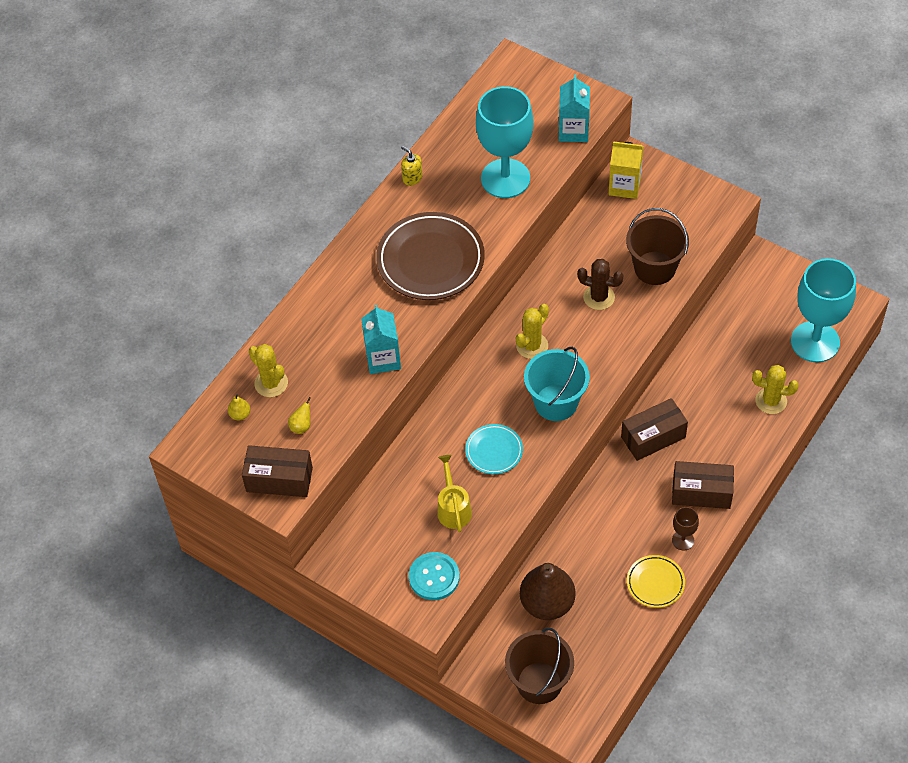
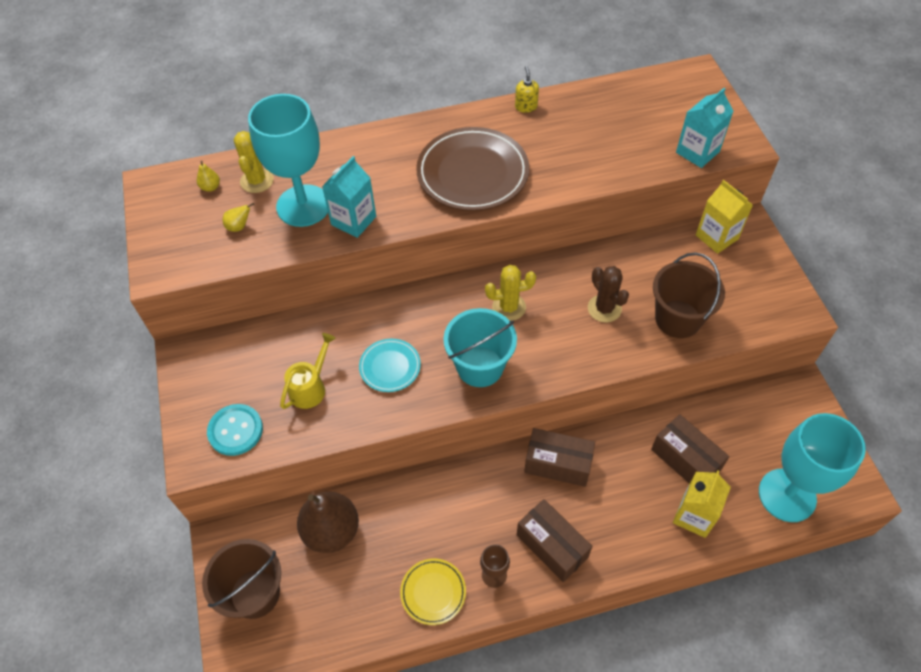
camera: 40 degrees right, 0 degrees up
(279, 479) = (178, 254): brown box -> brown box (685, 460)
(505, 178) = (600, 152): turquoise goblet -> turquoise goblet (303, 206)
(771, 401) = (694, 516): yellow cactus -> yellow carton

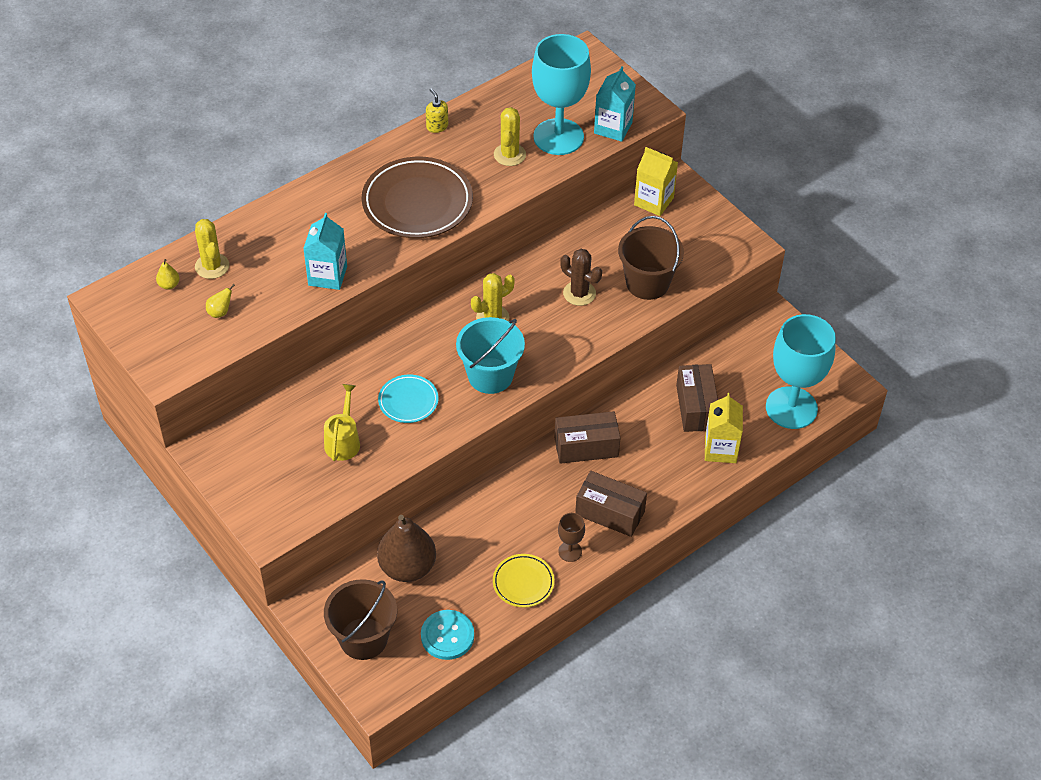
camera: 25 degrees left, 5 degrees down
(235, 430) = (293, 497): turquoise button -> turquoise button (447, 636)
(303, 206) = (271, 276): turquoise goblet -> turquoise goblet (558, 137)
(582, 151) = (509, 155): none -> yellow cactus
(685, 460) = (696, 407): brown box -> brown box turned 60 degrees clockwise

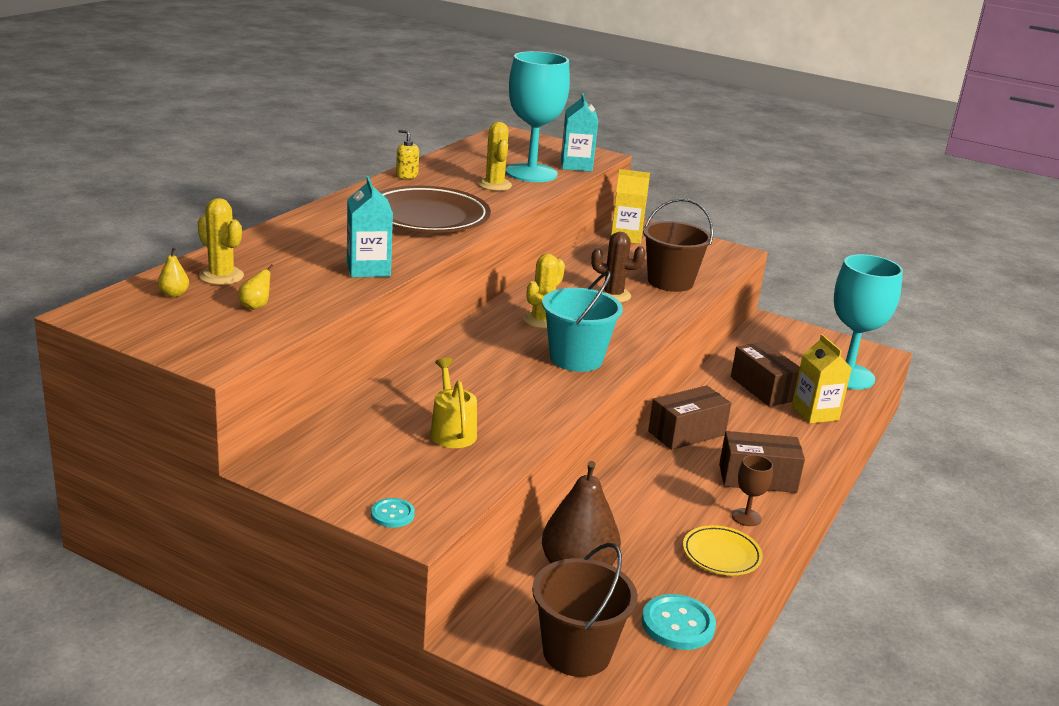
camera: 25 degrees left, 25 degrees down
(259, 516) = (392, 514): none -> turquoise button
(408, 401) = (503, 389): turquoise plate -> none

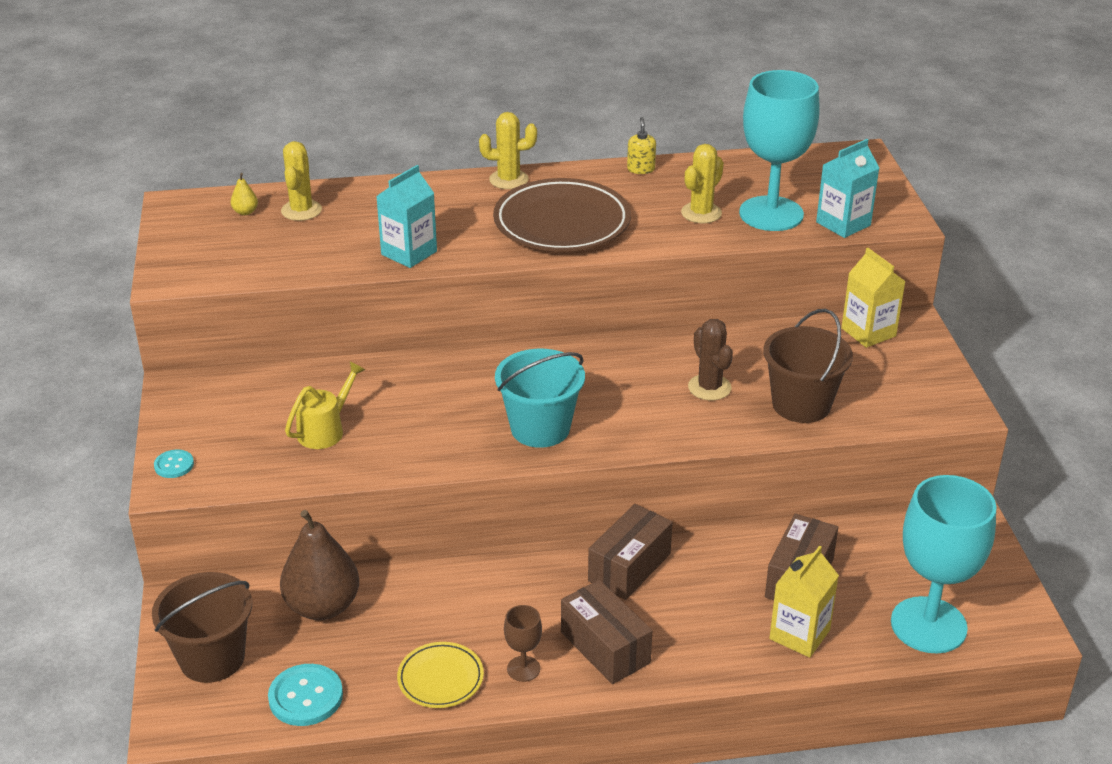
camera: 55 degrees right, 10 degrees up
(256, 306) = (272, 248): yellow pear -> none
(541, 320) = (588, 377): yellow cactus -> yellow cactus (508, 180)
(686, 433) = (629, 567): brown box -> brown box turned 75 degrees counterclockwise

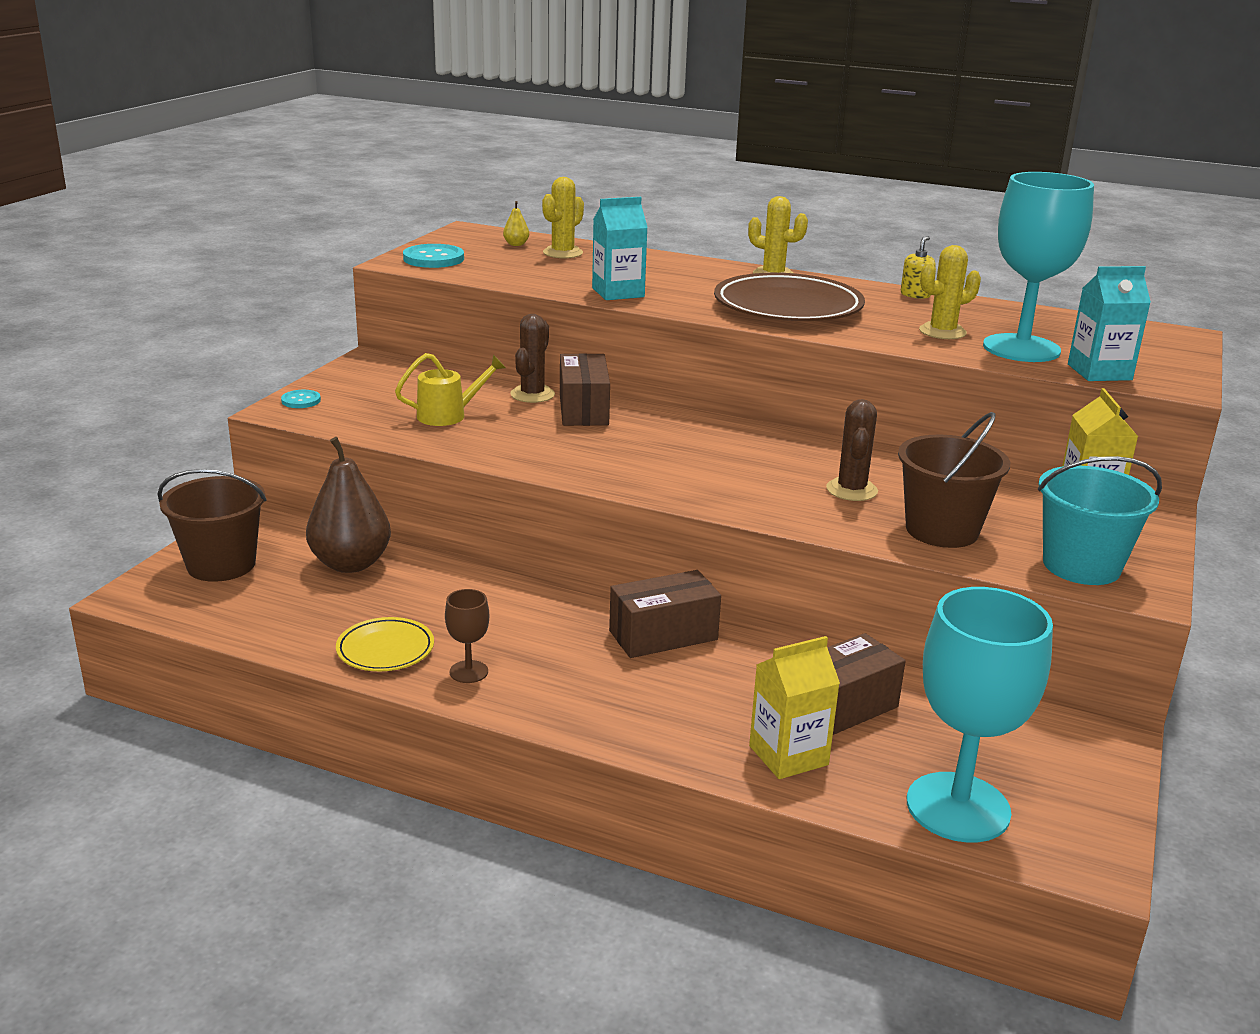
camera: 30 degrees right, 10 degrees down
(306, 697) = (258, 618): turquoise button -> turquoise button (433, 259)
(369, 375) = (532, 394): none -> brown cactus
(540, 428) = (641, 468): turquoise bucket -> turquoise bucket (1081, 566)
(605, 647) = (566, 686): brown box -> brown box (583, 409)

